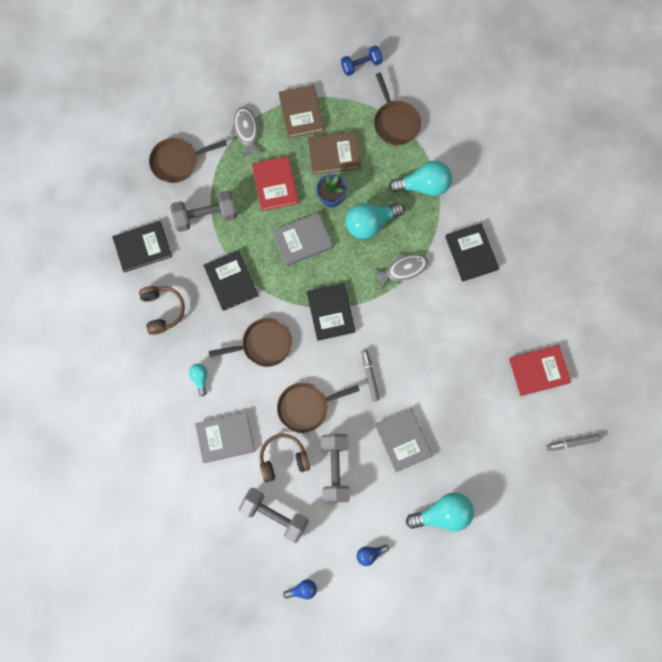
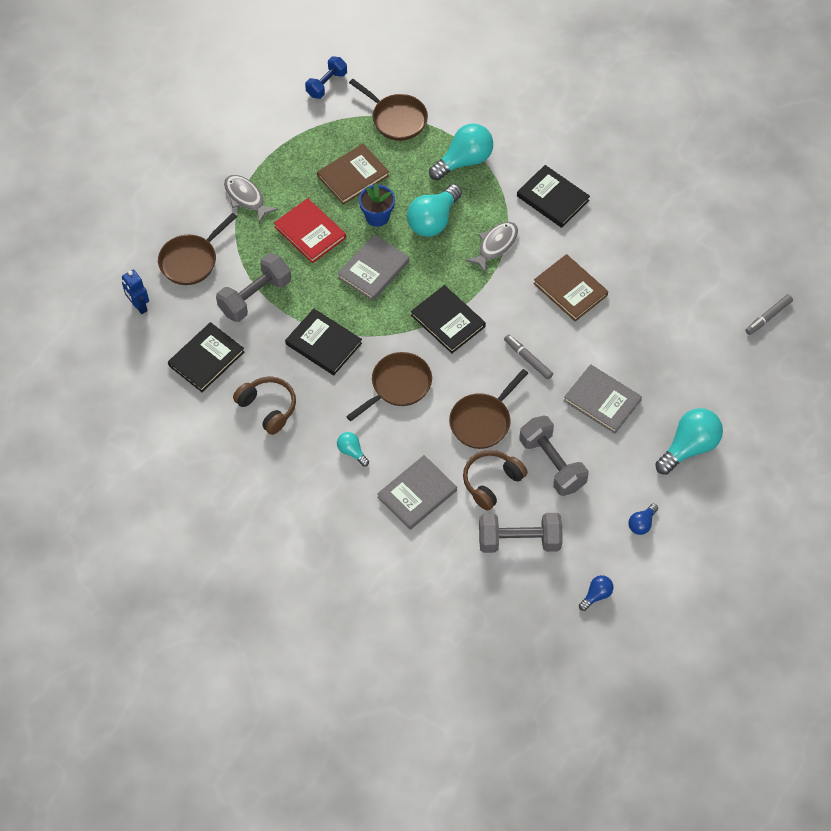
camera: 30 degrees left, 15 degrees down
(120, 179) = (139, 306): none -> blue robot
(301, 112) = (293, 155): brown book -> brown book (570, 289)
(539, 371) = (691, 269): red book -> none

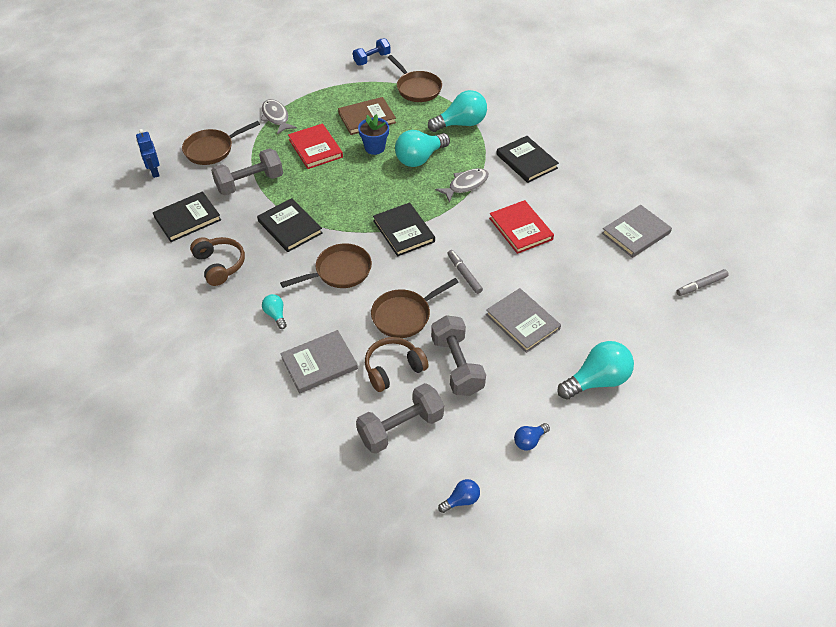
camera: 15 degrees right, 10 degrees down
(373, 269) = (356, 182): grey book -> grey book (635, 233)
(519, 540) = (400, 428): grey dumbbell -> grey dumbbell turned 45 degrees counterclockwise
(570, 289) = (520, 229): brown book -> red book

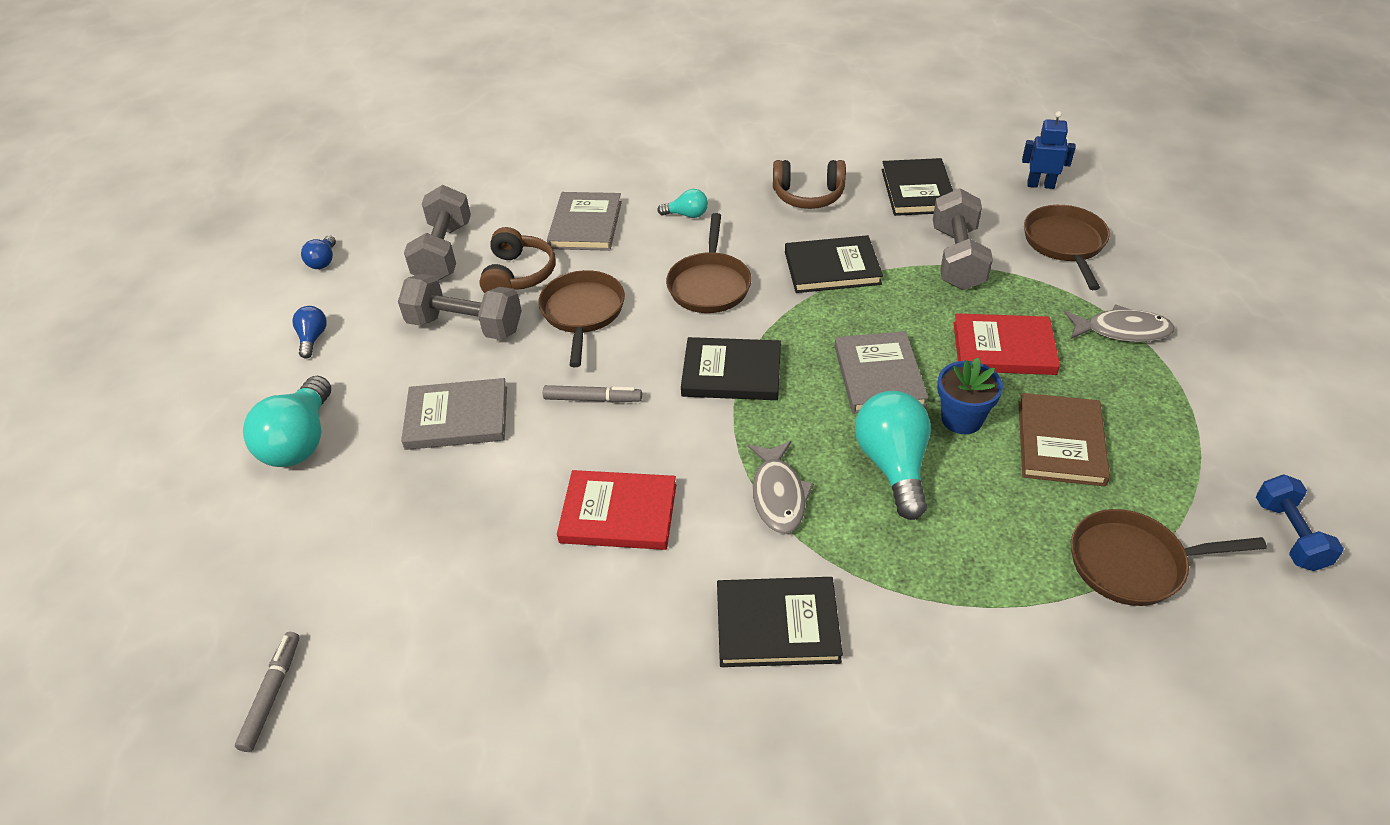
camera: 125 degrees right, 5 degrees down
(461, 124) = (964, 578): turquoise light bulb -> none
(635, 233) = (460, 681): grey book -> grey book (879, 376)

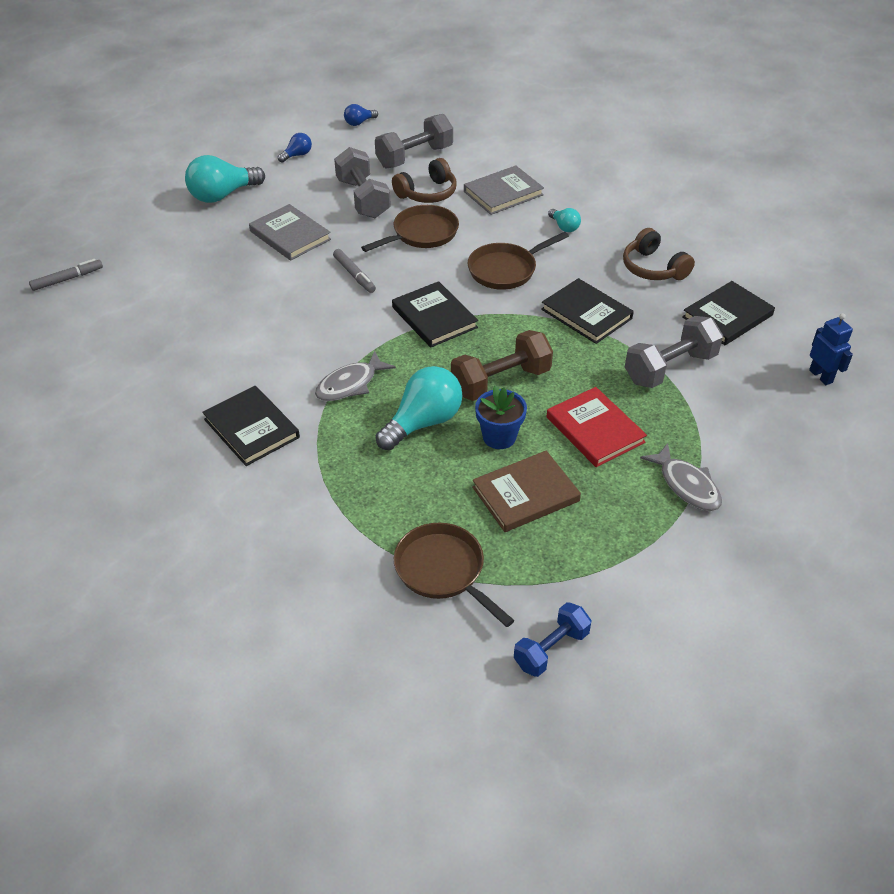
camera: 50 degrees right, 0 degrees up
(618, 513) = (277, 329): red book -> none
(879, 376) = (500, 381): grey book -> brown dumbbell
(1065, 244) = (759, 417): brown pan -> none

